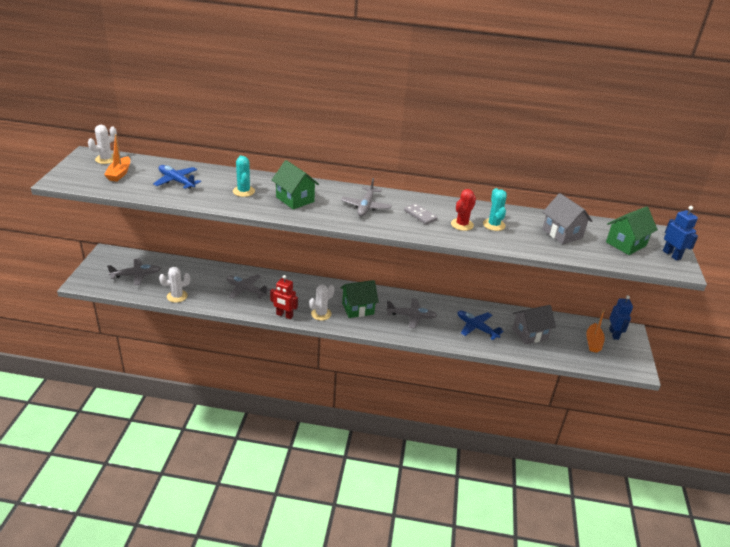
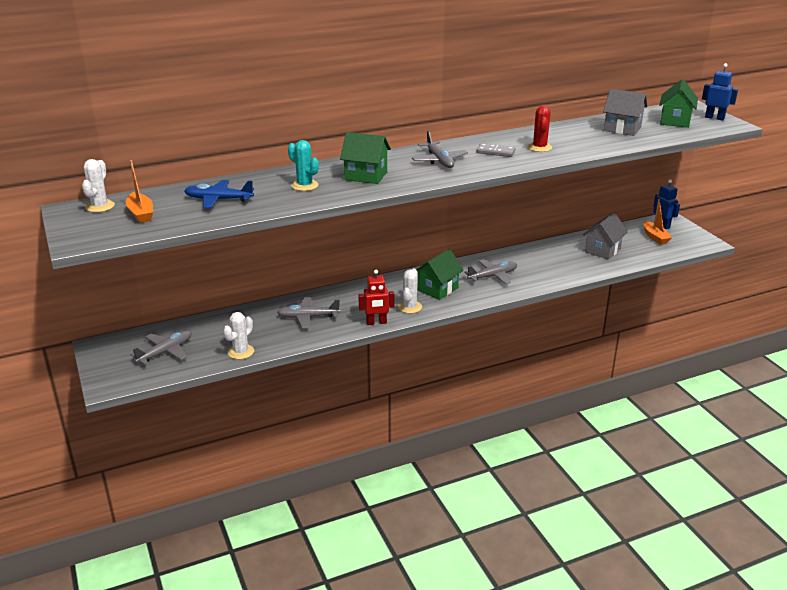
camera: 30 degrees left, 5 degrees down
(476, 328) = (557, 263): blue plane -> none
(494, 225) = (563, 139): turquoise cactus -> none

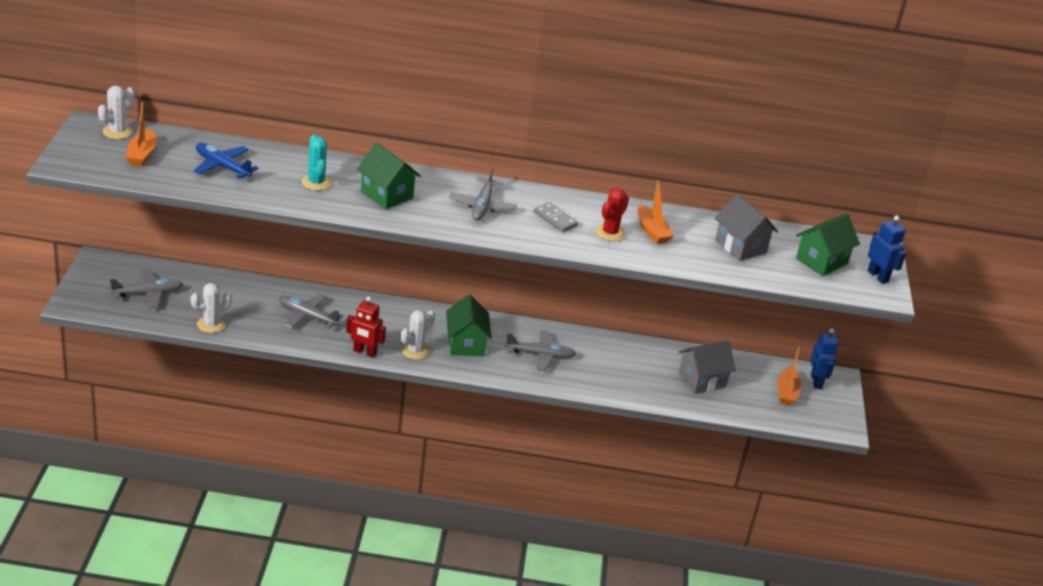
camera: 25 degrees right, 5 degrees up
(438, 289) = (466, 344): green house -> green house turned 75 degrees counterclockwise
(562, 138) = (652, 231): none -> orange boat

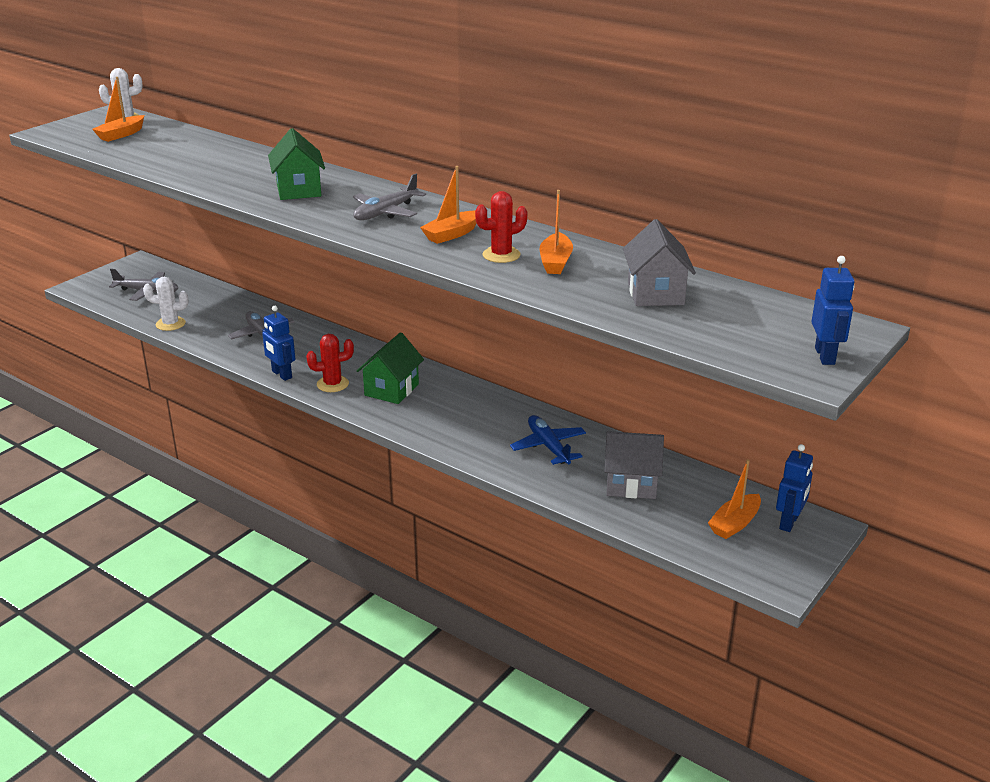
camera: 35 degrees right, 5 degrees down
(222, 167) = (176, 151): blue plane -> blue plane (548, 447)
(316, 182) = (244, 172): turquoise cactus -> none
(364, 352) = (281, 374): red robot -> blue robot
(415, 351) = (332, 384): white cactus -> red cactus
(540, 355) = (460, 417): grey plane -> none
(555, 219) = (452, 234): grey domino -> orange boat
(821, 261) = (755, 326): green house -> none

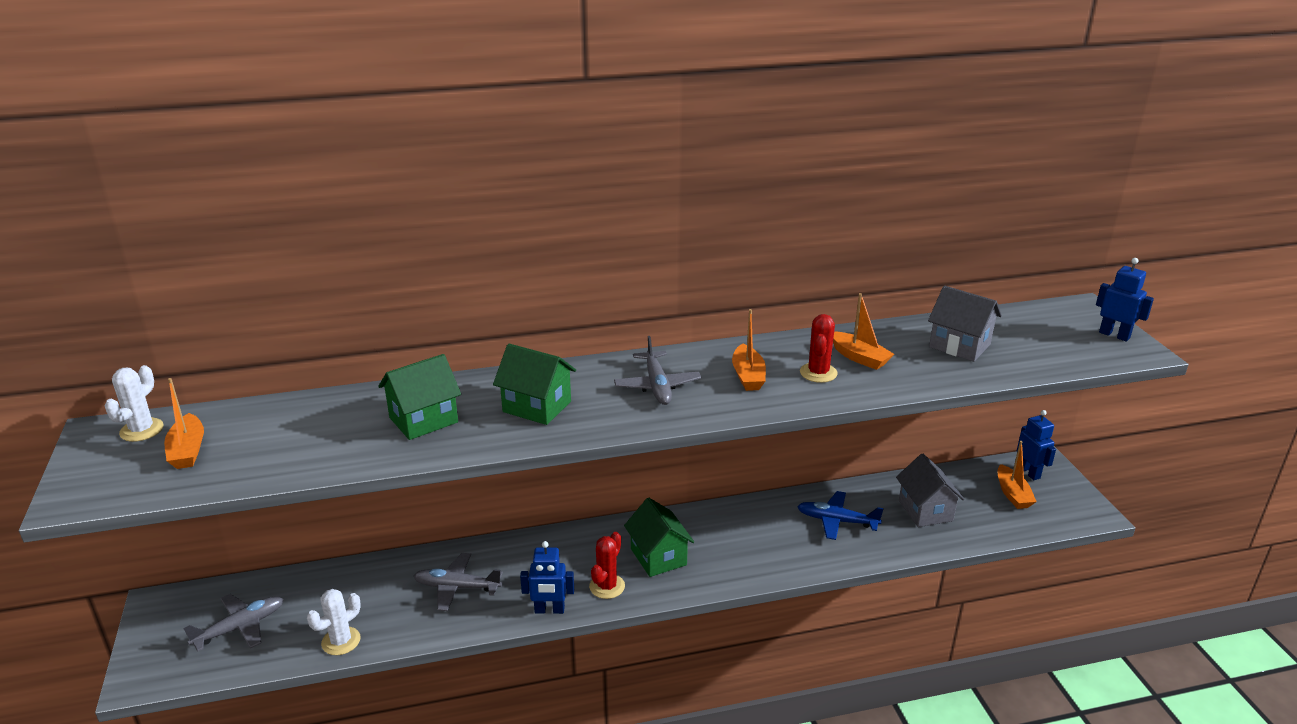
camera: 50 degrees left, 0 degrees up
(234, 169) = (423, 420): none -> green house
(631, 484) = (925, 510): grey house -> grey house turned 60 degrees counterclockwise

